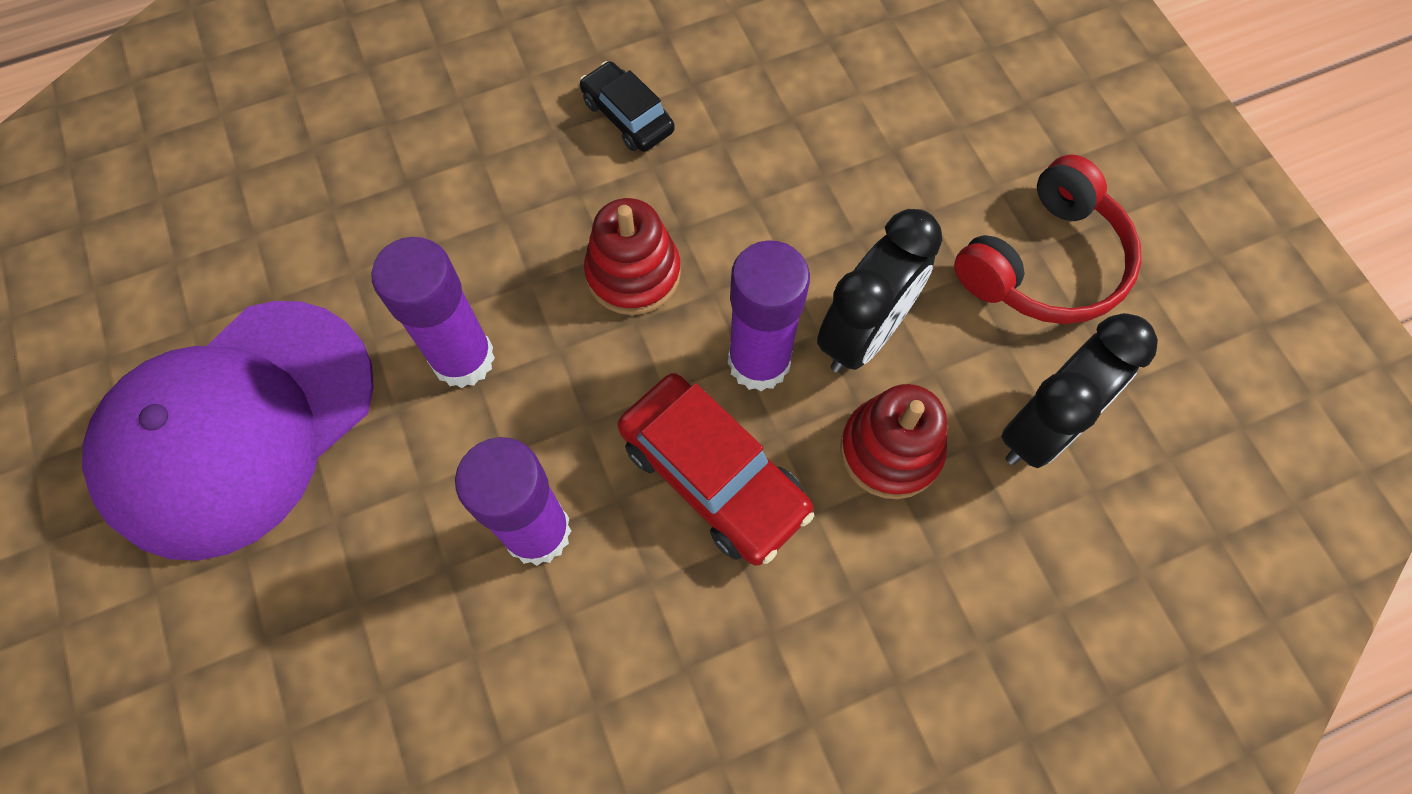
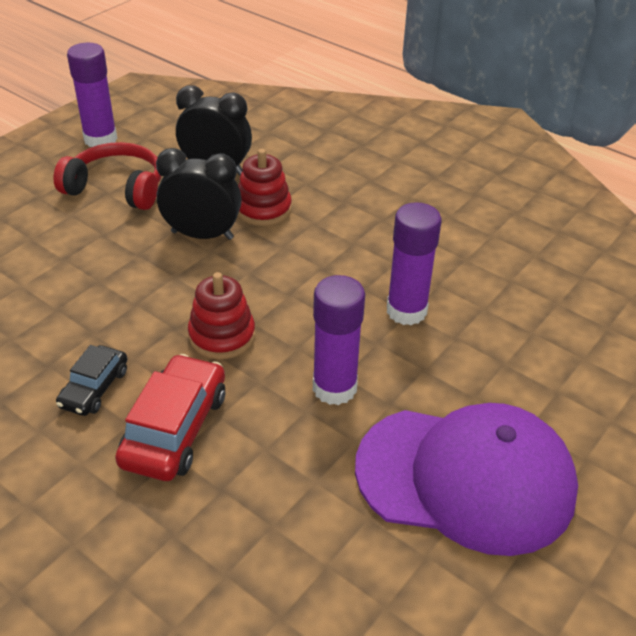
camera: 120 degrees left, 25 degrees down
(713, 476) = (323, 260): red car -> red car (175, 429)
(759, 362) = (246, 266): purple glue stick -> purple glue stick (100, 139)

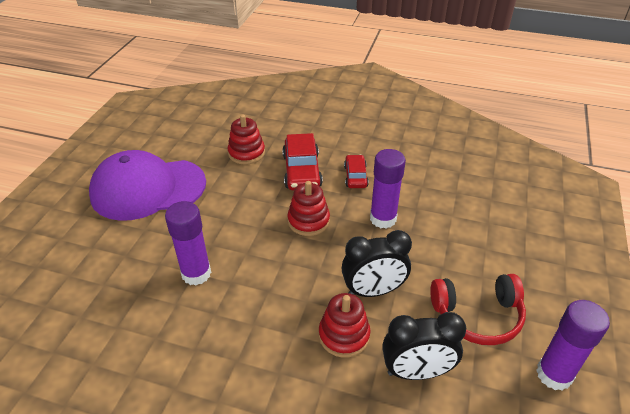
camera: 160 degrees right, 0 degrees up
(94, 388) = (355, 176): black car -> red car
(254, 508) = (246, 153): none -> red stacking toy
(334, 388) = (228, 211): purple glue stick -> purple glue stick (383, 219)

